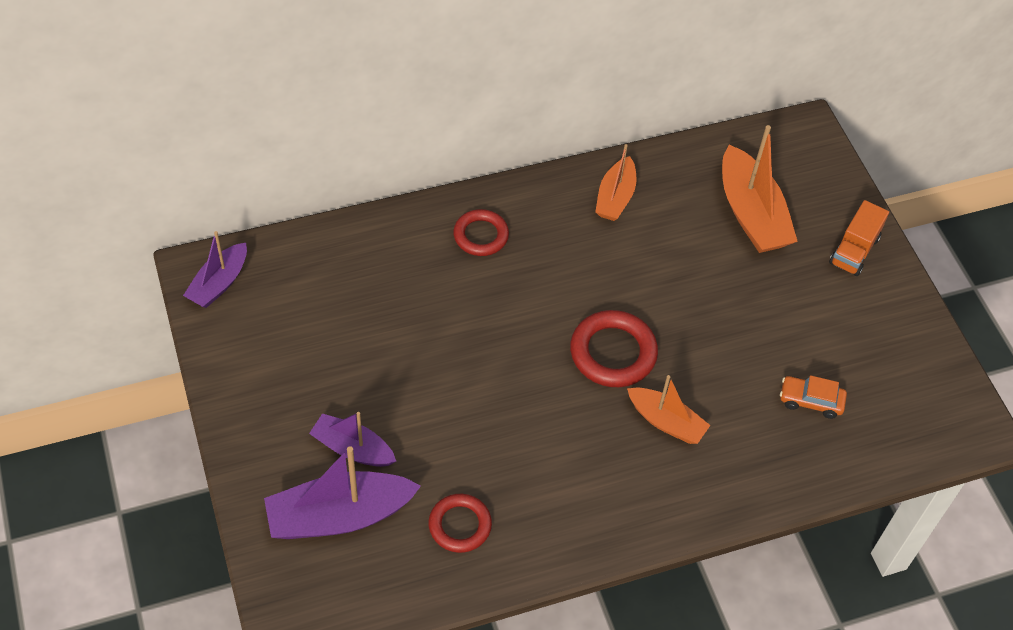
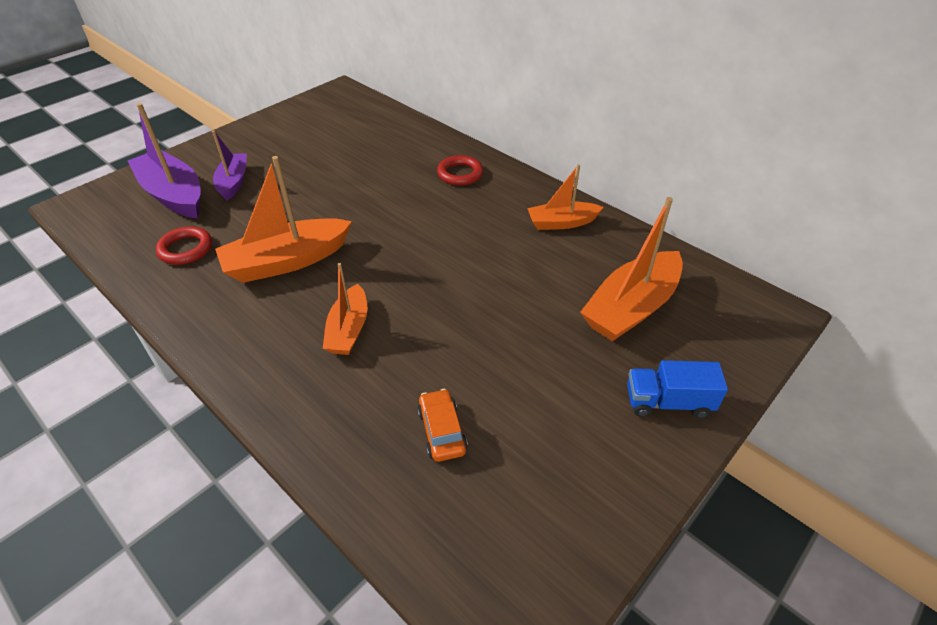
camera: 65 degrees right, 10 degrees down
(219, 283) = (335, 98): purple boat -> none
(538, 439) = (287, 261): none -> orange boat
(613, 353) = (401, 273): red ring -> none
(854, 251) = (668, 402): orange truck -> blue truck

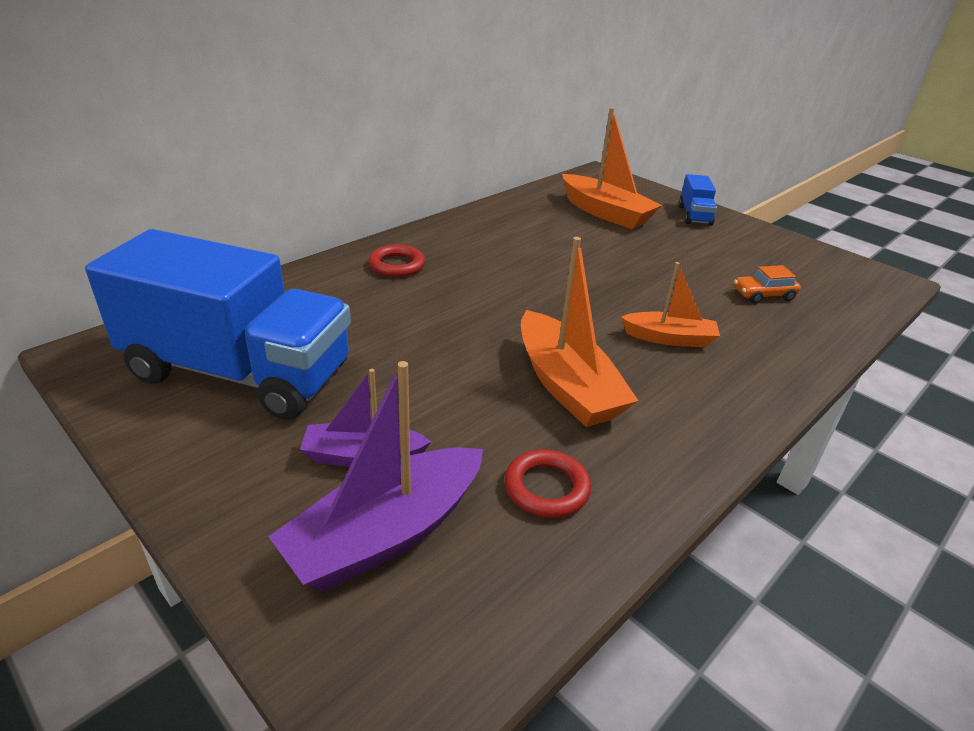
camera: 90 degrees left, 10 degrees down
(318, 134) = (239, 372): none -> blue truck
(562, 223) = (495, 224): orange boat -> none

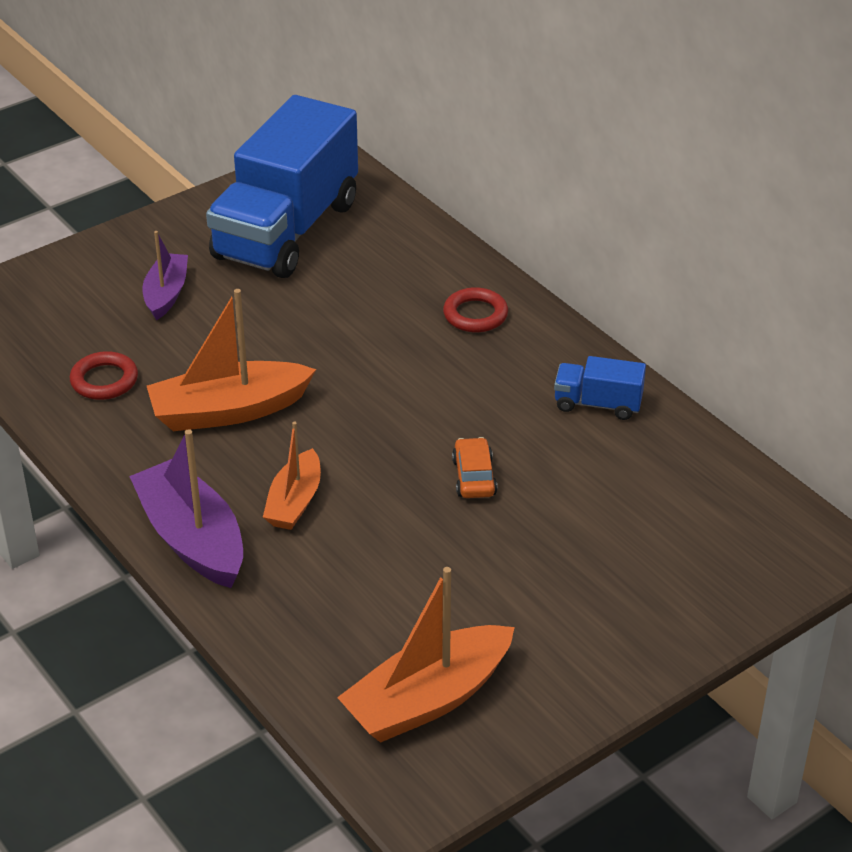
camera: 100 degrees right, 5 degrees up
(386, 534) = (88, 304): purple boat -> purple boat (192, 539)
(605, 213) = (645, 519): orange boat -> orange boat (428, 699)
(694, 215) = (646, 626): blue truck -> blue truck (598, 404)
(763, 295) = (382, 621): orange car -> orange car (474, 477)

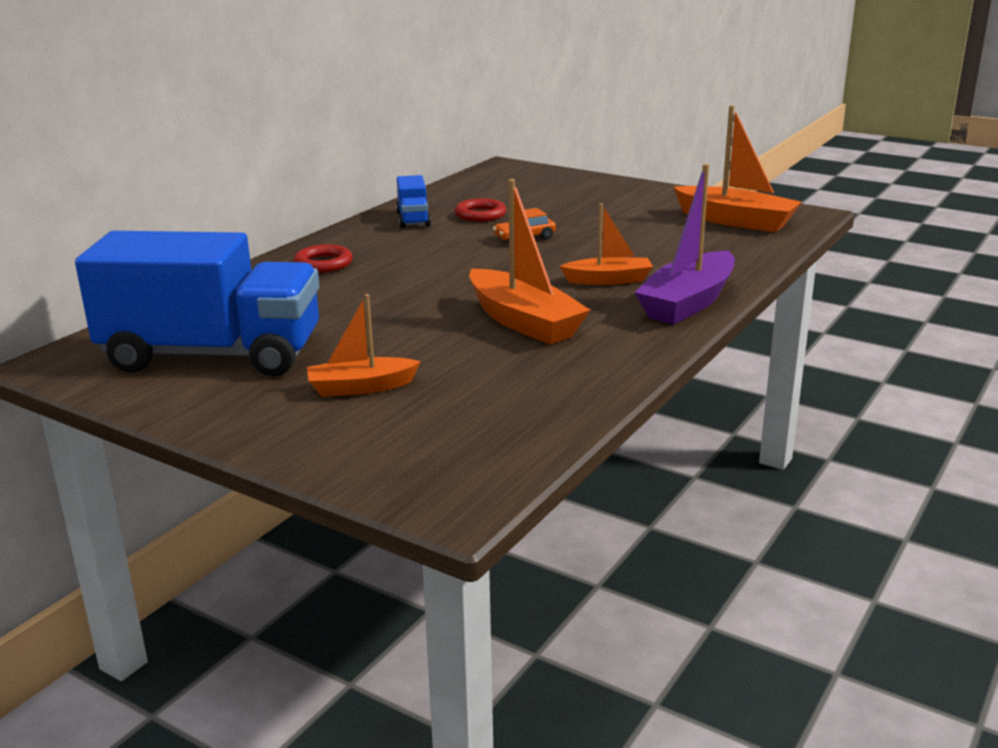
camera: 110 degrees left, 15 degrees down
(104, 380) = (528, 382): red ring -> red ring (480, 215)
(166, 294) = (361, 387): purple boat -> orange boat

